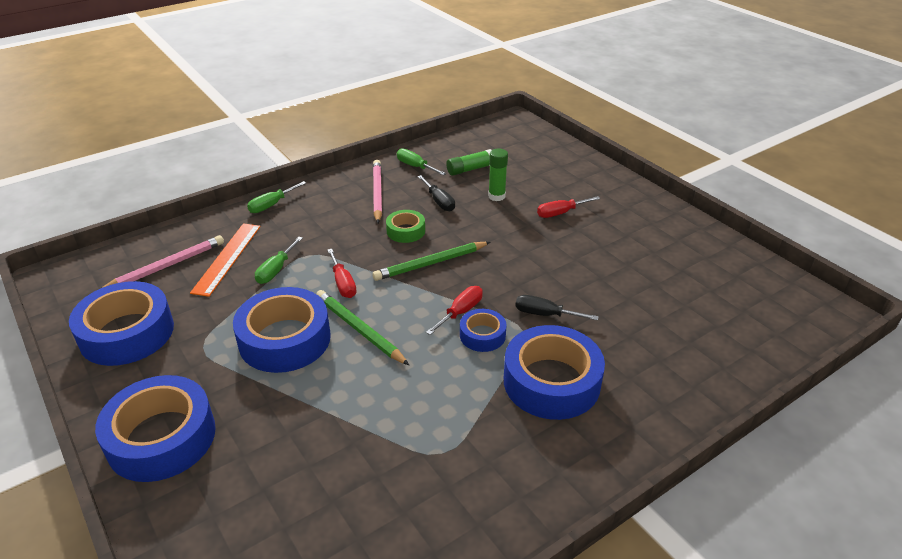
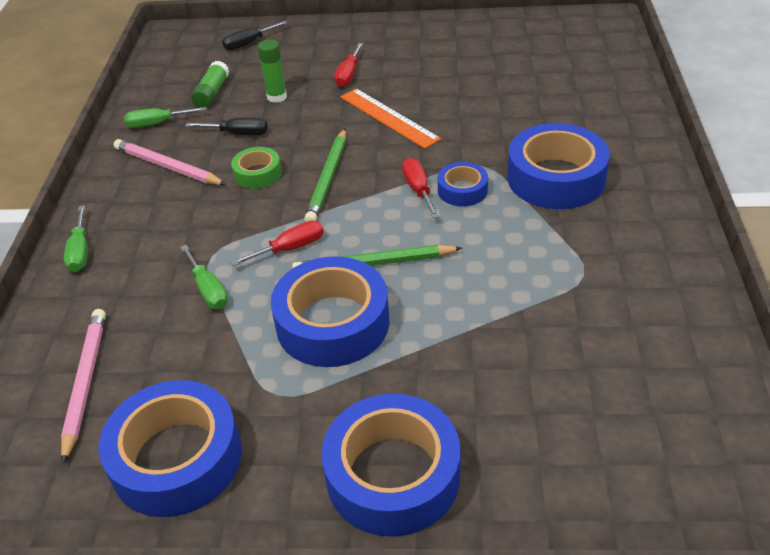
camera: 50 degrees left, 5 degrees up
(227, 258) = (136, 323): orange ruler -> orange ruler (388, 117)
(343, 283) = (290, 248): red screwdriver -> red screwdriver turned 45 degrees counterclockwise
(545, 314) = (472, 144): black screwdriver -> black screwdriver (249, 43)

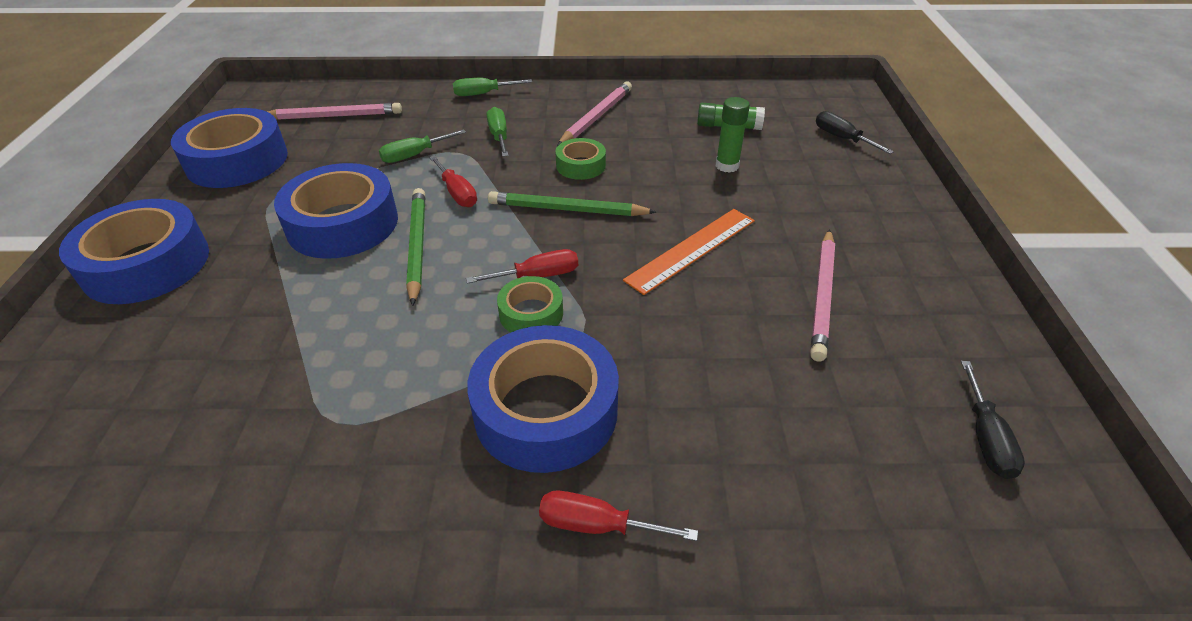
camera: 85 degrees right, 0 degrees up
(157, 124) = (668, 103): green screwdriver -> green screwdriver (499, 136)
(238, 133) = (652, 148): black screwdriver -> black screwdriver (985, 438)
(348, 75) = (788, 214): red screwdriver -> red screwdriver (597, 525)
(440, 70) = (822, 296): none -> pink pencil
(462, 190) = (531, 313): blue tape -> green tape

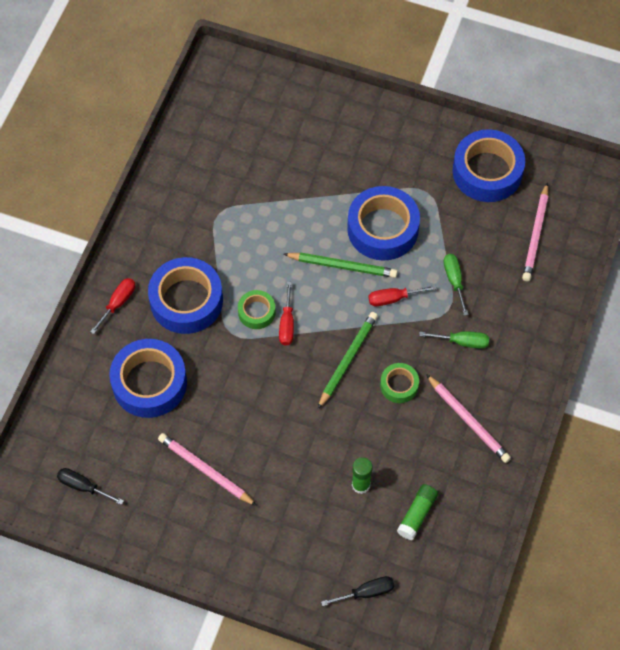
camera: 110 degrees right, 20 degrees up
(146, 264) = (380, 129): blue tape -> blue tape (149, 383)
(483, 94) = (539, 346): green screwdriver -> none
(691, 249) = (276, 417): orange ruler -> none

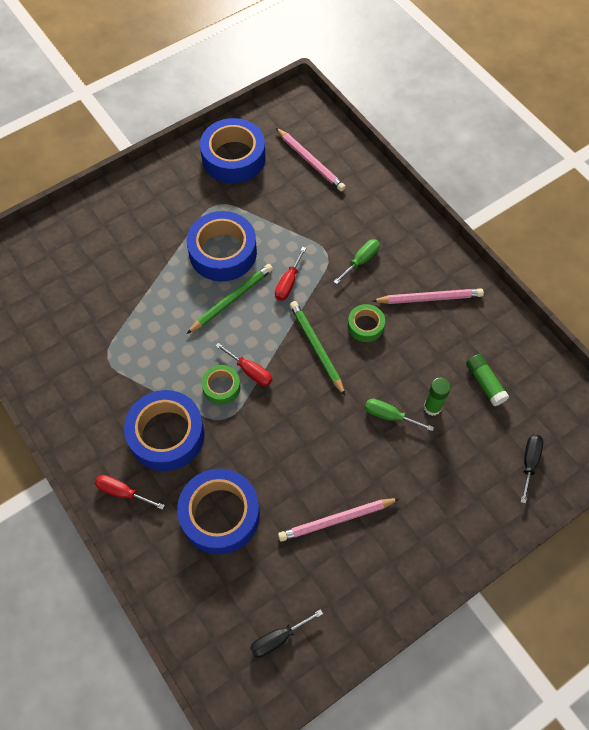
camera: 55 degrees left, 0 degrees up
(118, 303) = (122, 492): red screwdriver -> red screwdriver turned 45 degrees counterclockwise
(454, 280) = (306, 234): green screwdriver -> green screwdriver (389, 416)

